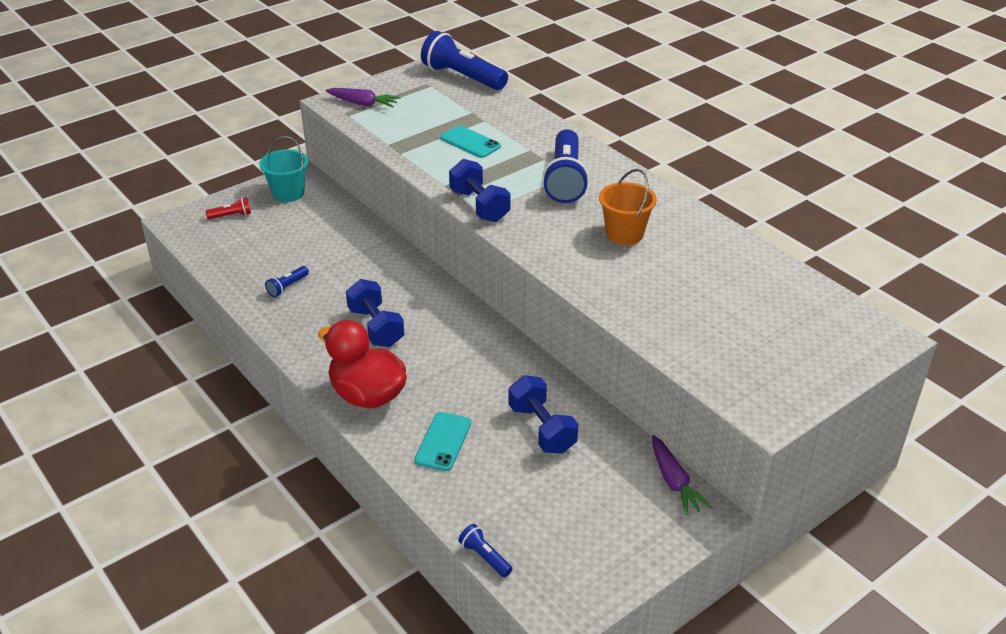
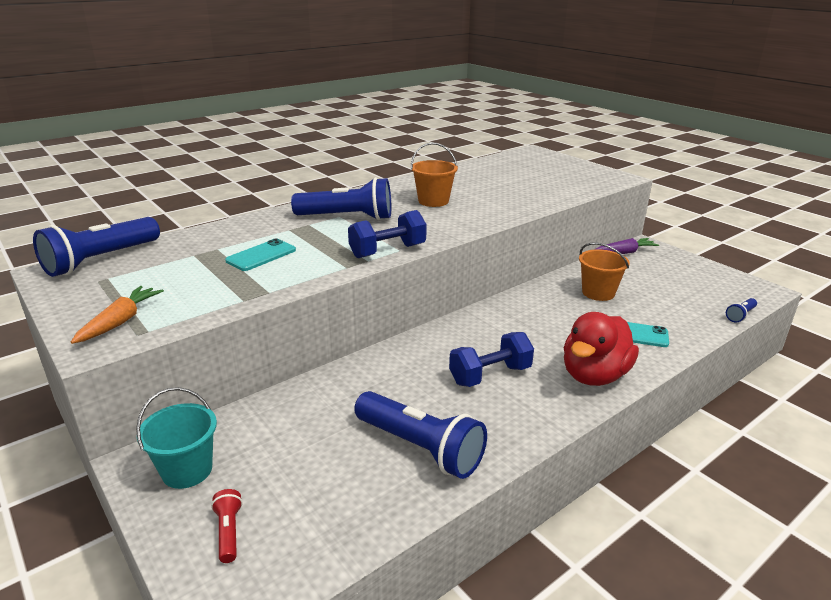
camera: 90 degrees left, 10 degrees down
(287, 287) = (420, 448): blue flashlight -> blue flashlight, size x2.26
(363, 104) = (121, 321): purple carrot -> orange carrot
(542, 429) = (598, 293): blue dumbbell -> orange bucket

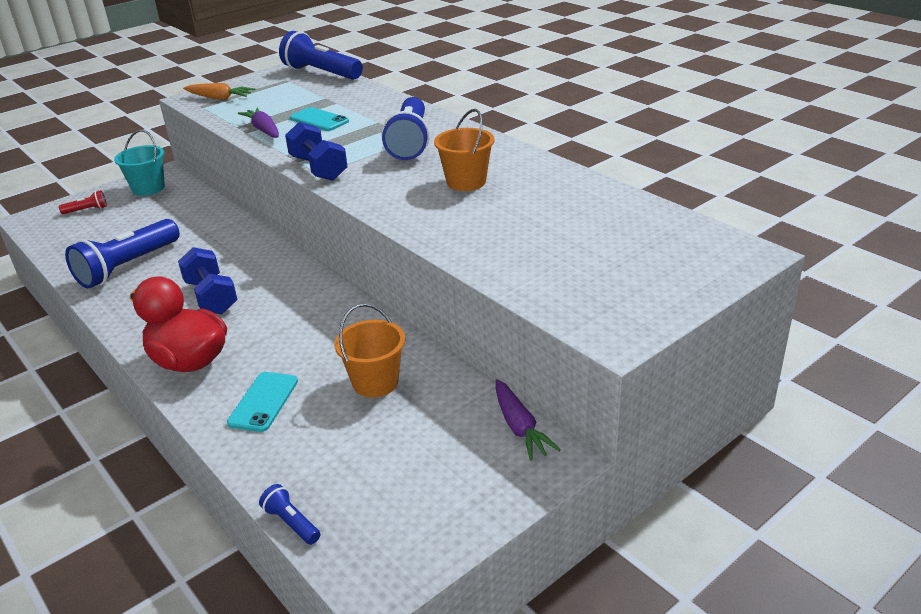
camera: 90 degrees right, 5 degrees up
(267, 283) = (263, 130): none -> purple carrot

